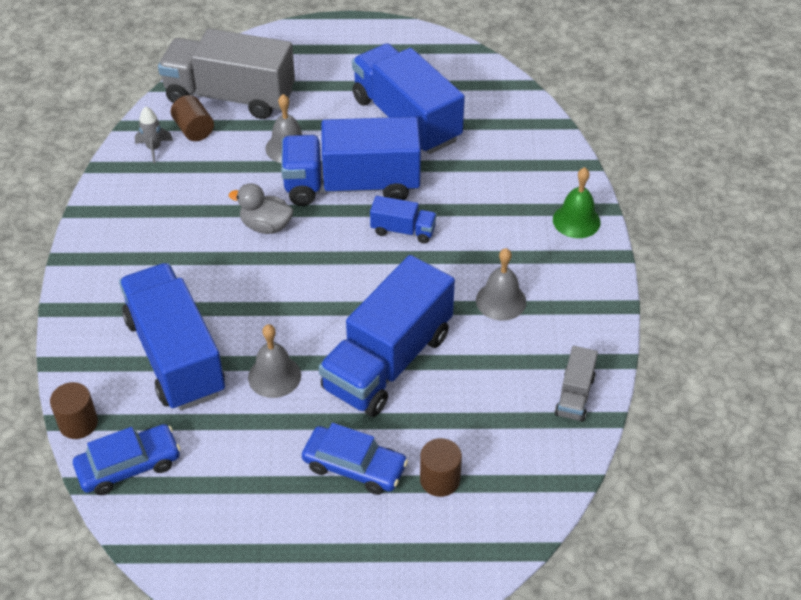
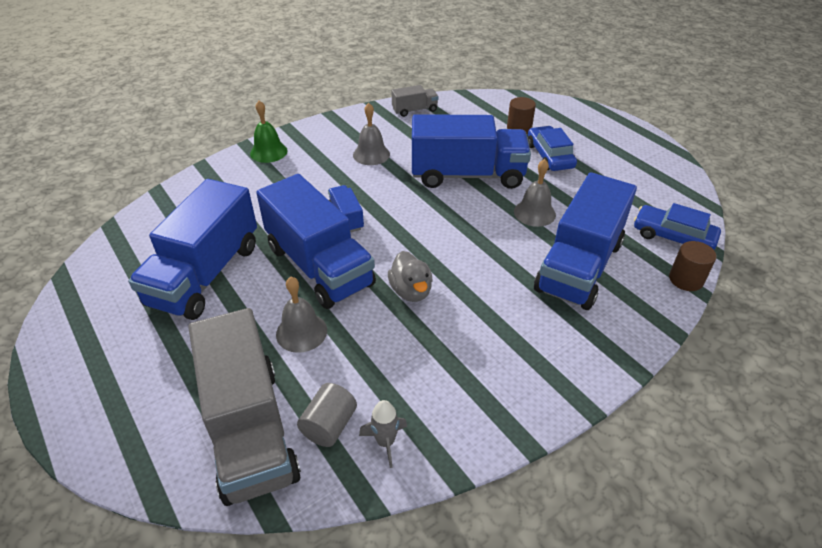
camera: 125 degrees left, 5 degrees down
(194, 130) = (329, 425): brown cylinder -> grey cylinder

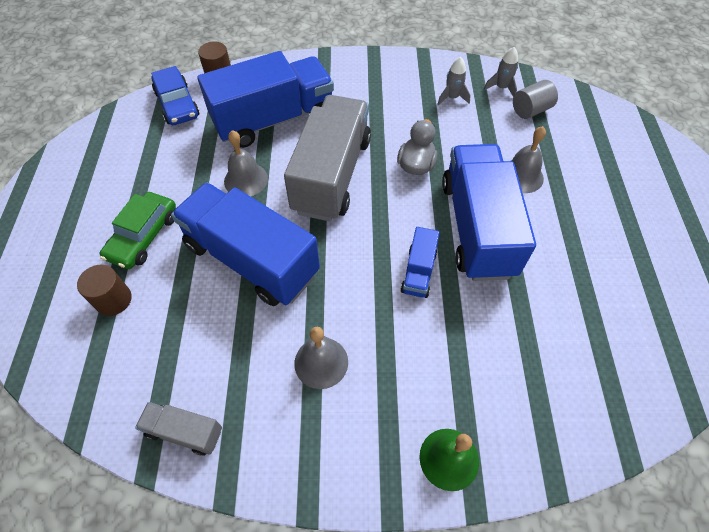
camera: 145 degrees left, 15 degrees up
(205, 274) = (589, 275): blue truck -> none
(250, 429) = (582, 130): grey truck -> grey truck (332, 175)
(435, 389) = (452, 98): none -> grey rocket
(549, 156) = (143, 236): blue car -> green car

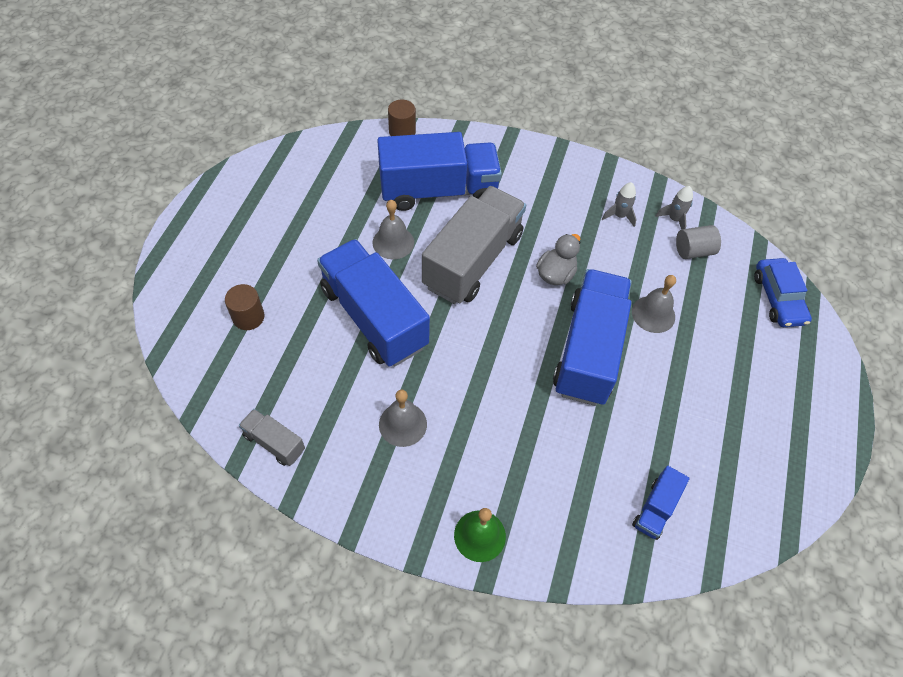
camera: 15 degrees right, 0 degrees up
(143, 236) = (288, 268): green car -> none
(177, 104) = (354, 150): blue car -> blue car (778, 298)
(418, 272) = (517, 374): blue truck -> blue truck (655, 508)

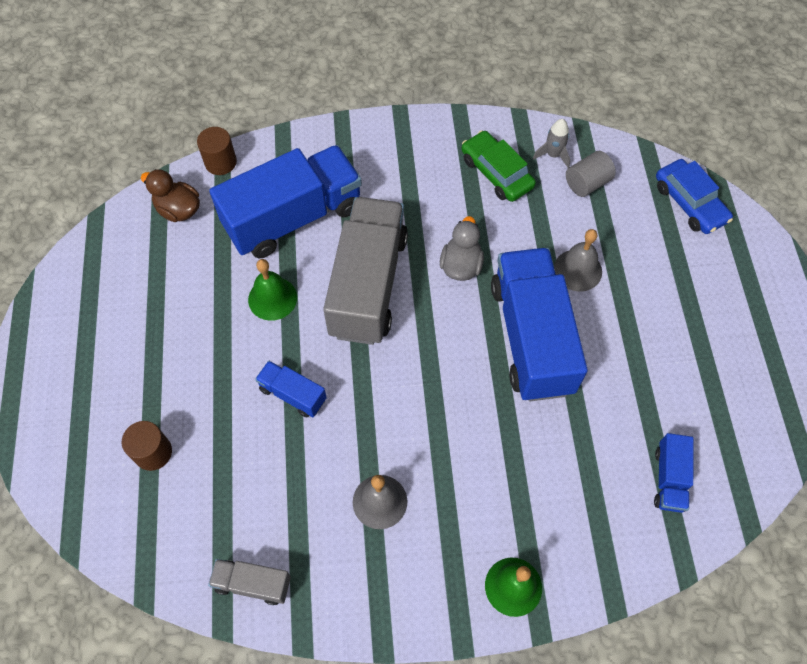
camera: 20 degrees left, 5 degrees up
(354, 154) = (178, 210): none -> brown duck
(374, 317) = (293, 394): blue truck -> blue truck, size x0.45
(393, 242) = (272, 298): grey bell -> green bell
(619, 216) = (496, 173): grey rocket -> green car

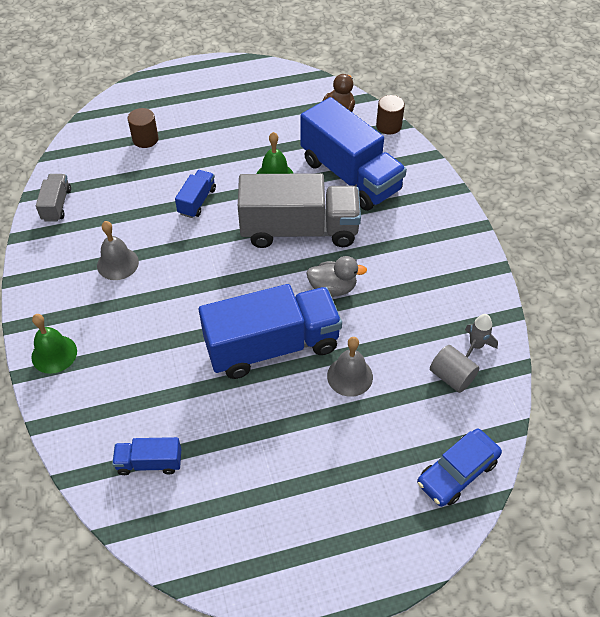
camera: 80 degrees right, 10 degrees down
(496, 173) = (439, 303): green car -> none

